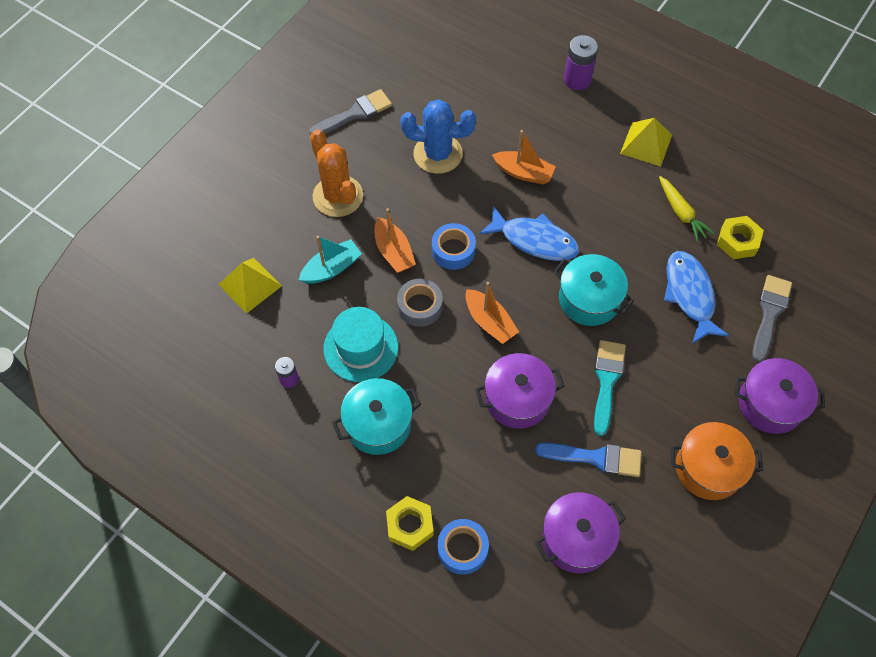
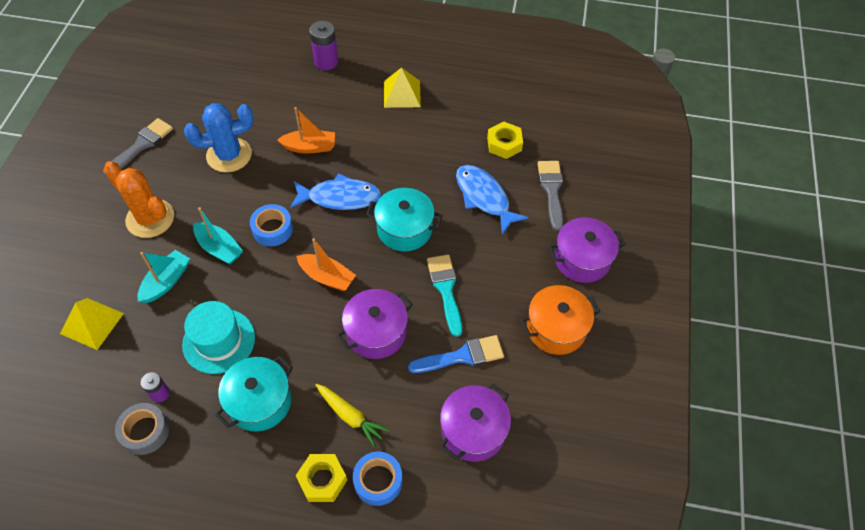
camera: 25 degrees left, 5 degrees down
(393, 252) = (219, 248): orange boat -> turquoise boat
(420, 306) = (260, 286): grey tape -> grey tape (145, 431)
(681, 213) = (451, 137): yellow carrot -> yellow carrot (350, 416)

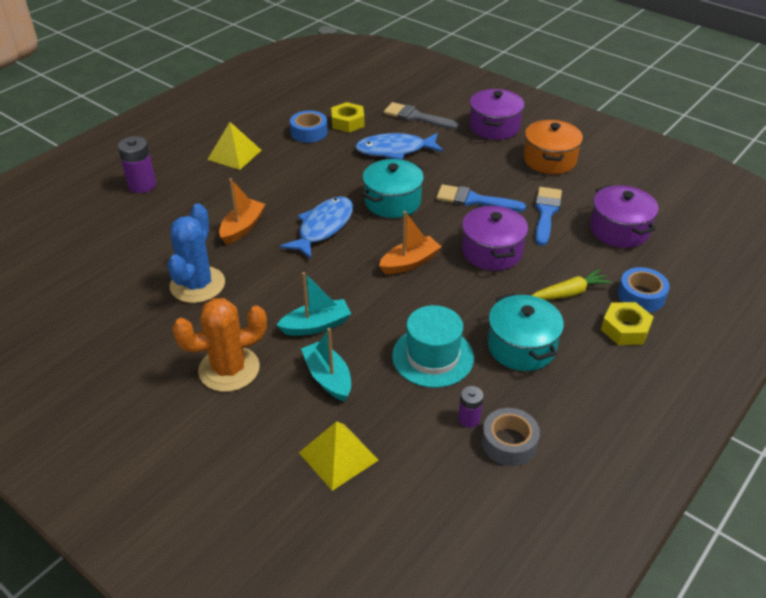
camera: 60 degrees left, 15 degrees down
(141, 145) = (112, 350): grey brush -> none
(272, 229) = (324, 281): blue tape -> blue tape (309, 132)
(445, 289) = (474, 200): turquoise brush -> blue brush

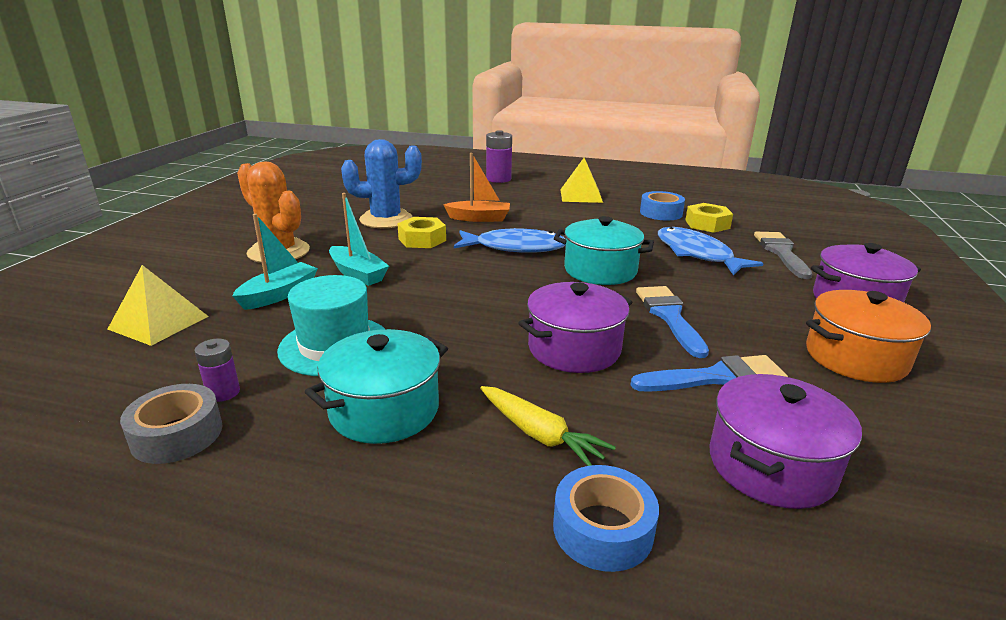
camera: 65 degrees right, 15 degrees down
(410, 263) = (499, 300): orange boat -> none
(625, 329) = (489, 521): yellow nut -> yellow nut (422, 239)

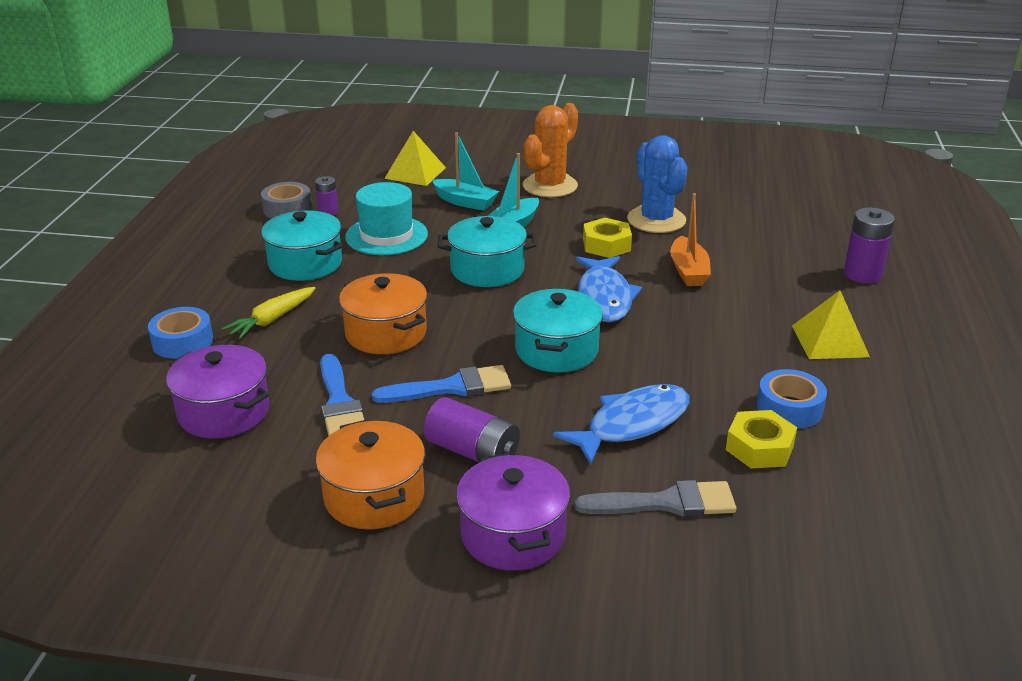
camera: 85 degrees right, 5 degrees up
(449, 290) = (487, 270): none -> turquoise pot
(574, 349) = (386, 333): purple pot -> orange pot
(763, 311) = (473, 452): none -> purple battery

